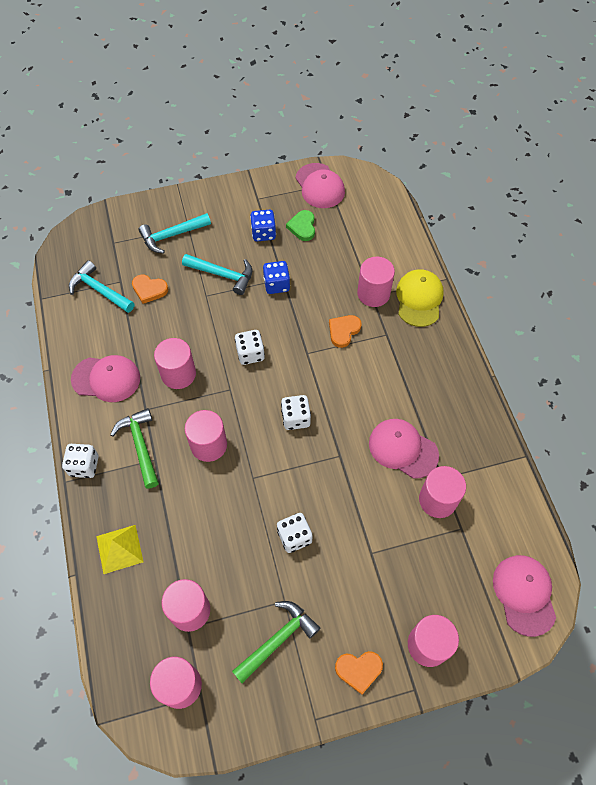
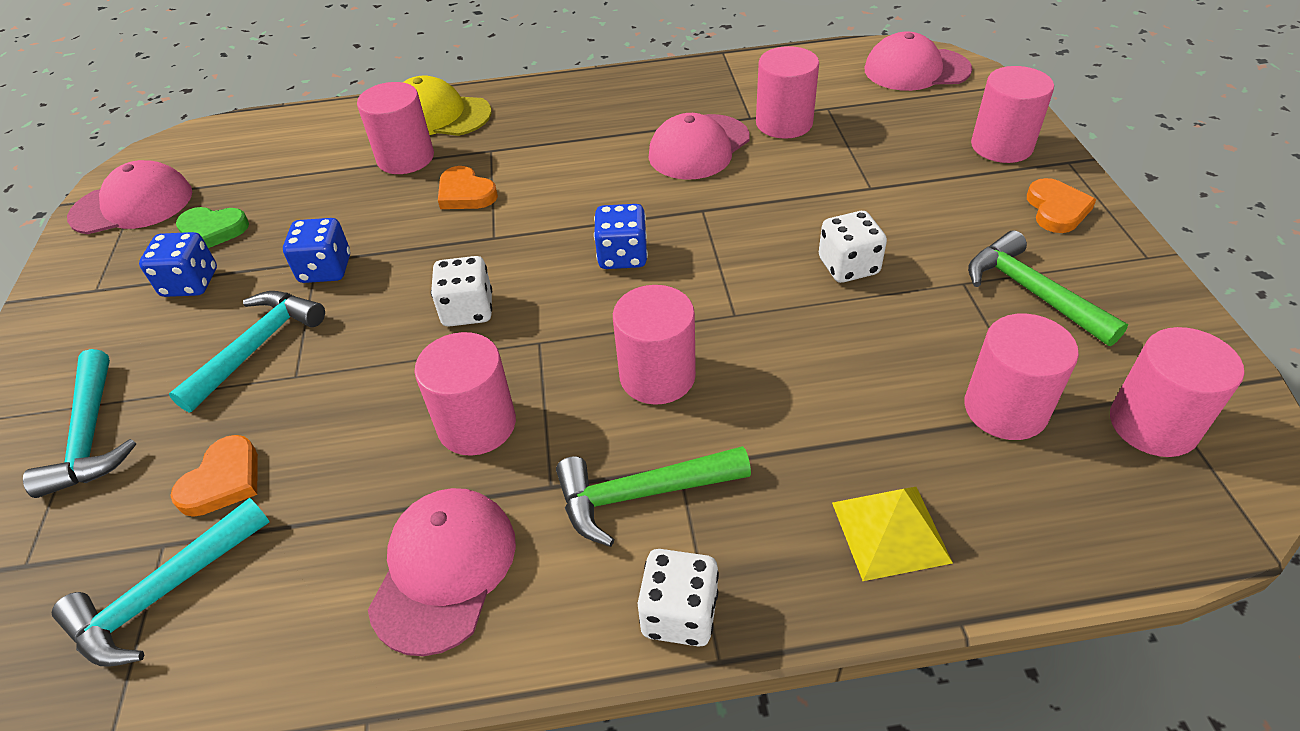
camera: 80 degrees left, 15 degrees down
(295, 418) = (623, 256): white dice -> blue dice

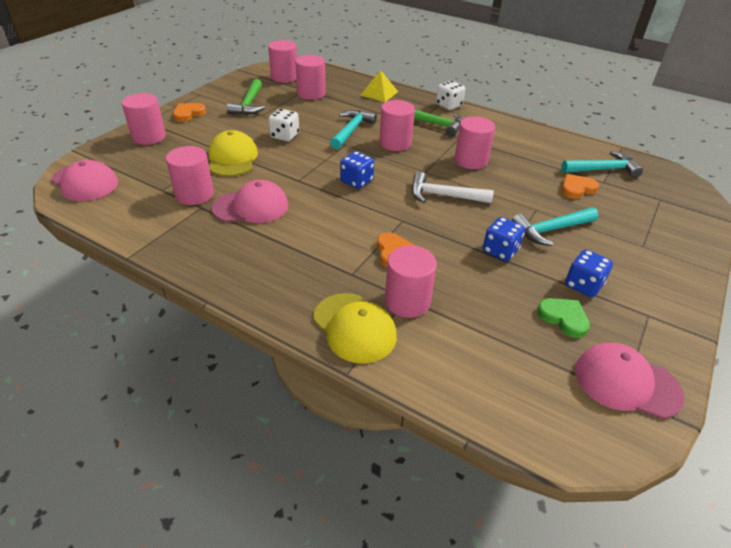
camera: 145 degrees left, 5 degrees down
(90, 436) = (638, 231): turquoise hammer -> turquoise hammer (351, 130)
(444, 570) = (507, 137): pink cap -> none
(467, 310) = (443, 196): white dice -> white hammer
(839, 185) = (232, 158): none -> yellow cap

